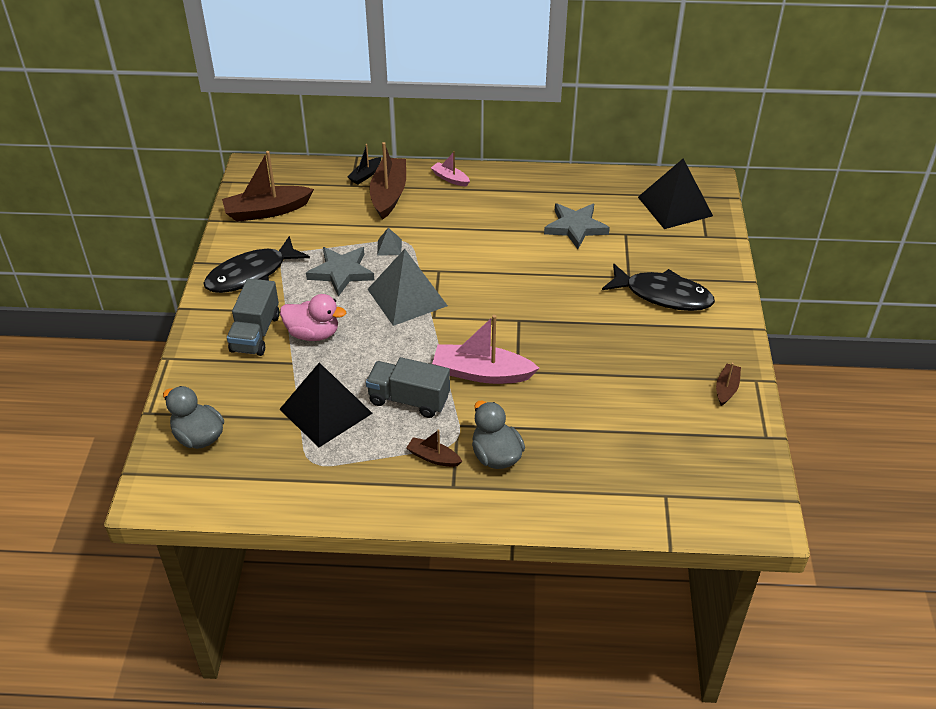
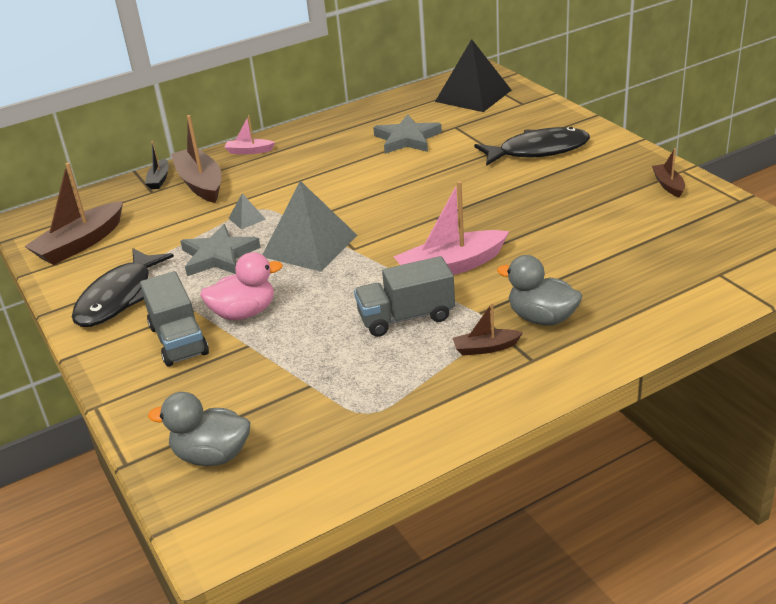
camera: 30 degrees left, 10 degrees down
(325, 411) = (331, 365): black pyramid -> none

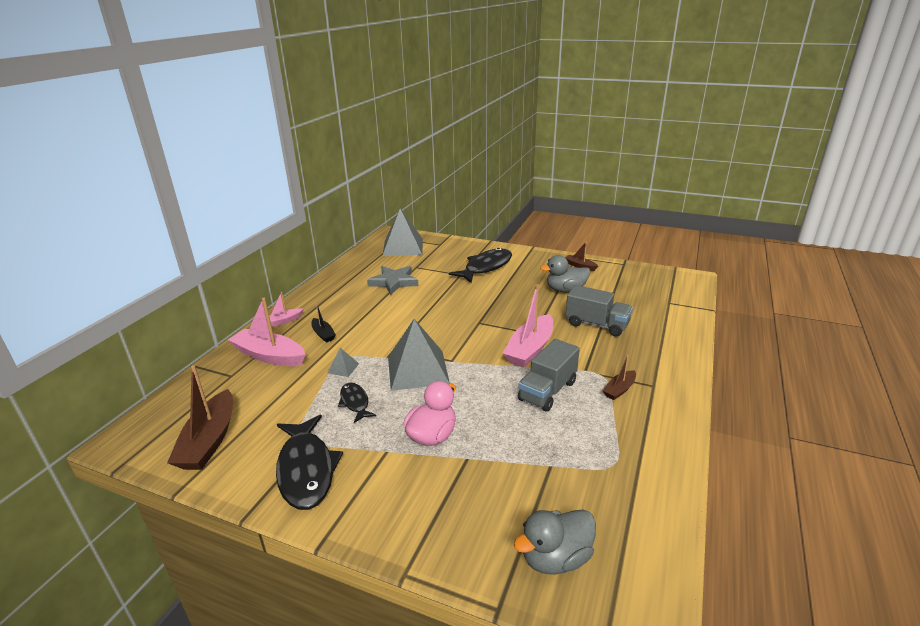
camera: 40 degrees left, 5 degrees down
(159, 180) = (226, 364): black boat -> black boat (323, 334)
(178, 340) = (406, 480): grey truck -> grey truck (596, 325)
(200, 183) = (269, 356): brown boat -> pink boat
(218, 256) = (355, 402): grey star -> black fish
(473, 96) = (403, 247): black pyramid -> grey pyramid
(542, 318) = (623, 359): grey duck -> grey duck (565, 290)

